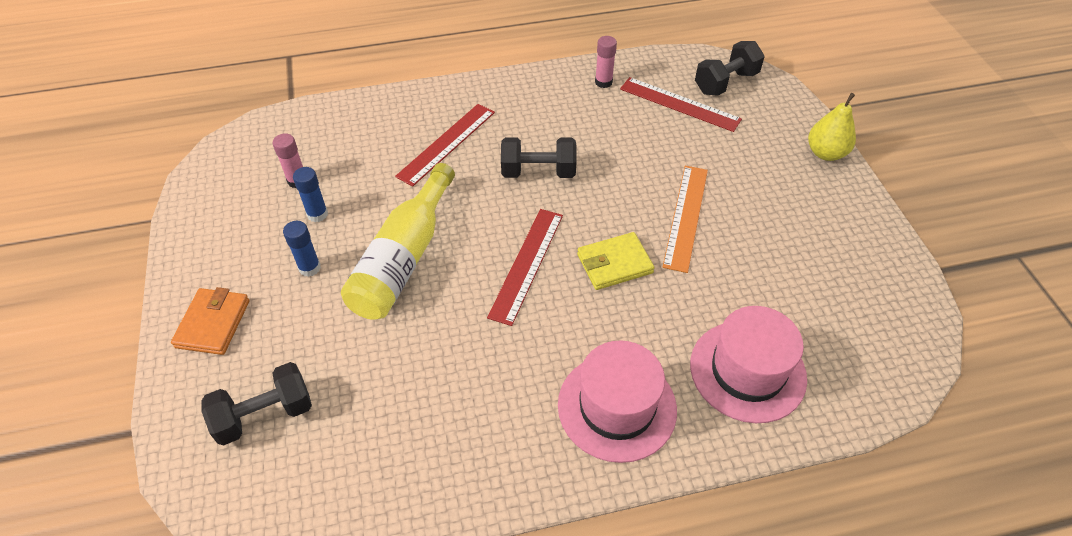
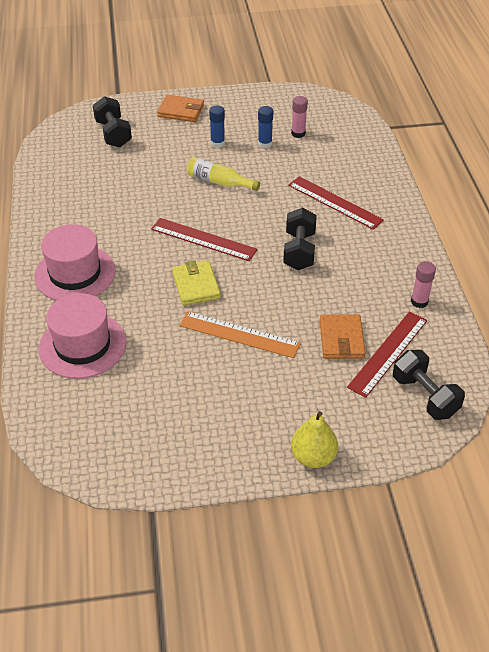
camera: 95 degrees right, 5 degrees down
(403, 258) = (219, 182): yellow bottle -> yellow bottle, size x0.58
(670, 136) = (341, 339): none -> orange wallet

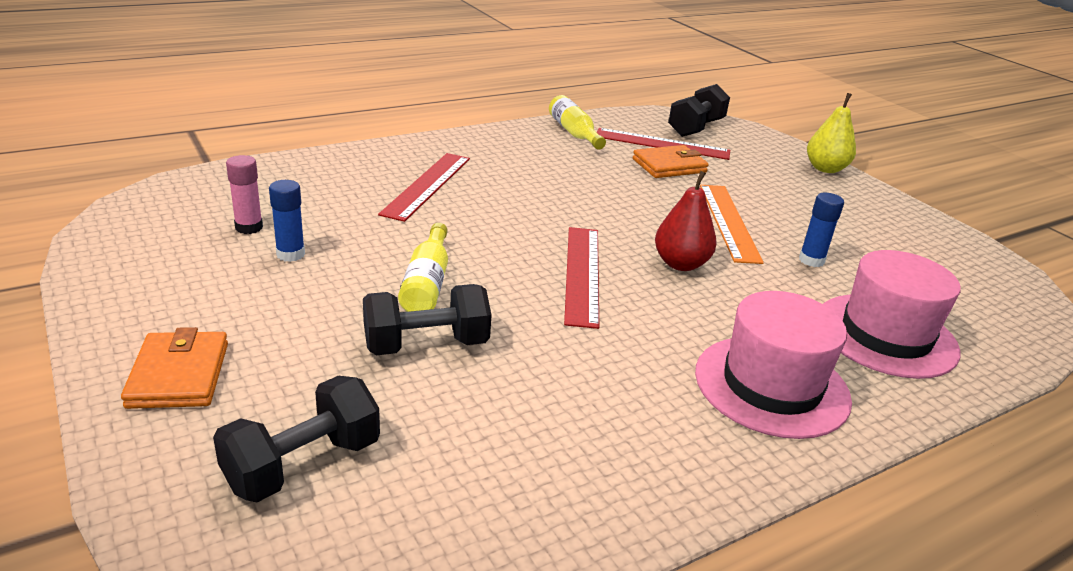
camera: 115 degrees left, 15 degrees down
(196, 285) = (680, 264): yellow wallet -> red pear
(217, 143) = (302, 304): blue glue stick -> blue glue stick (811, 260)
(299, 251) = (547, 200): black dumbbell -> black dumbbell (426, 345)
(419, 302) = (574, 133): pink glue stick -> yellow bottle

